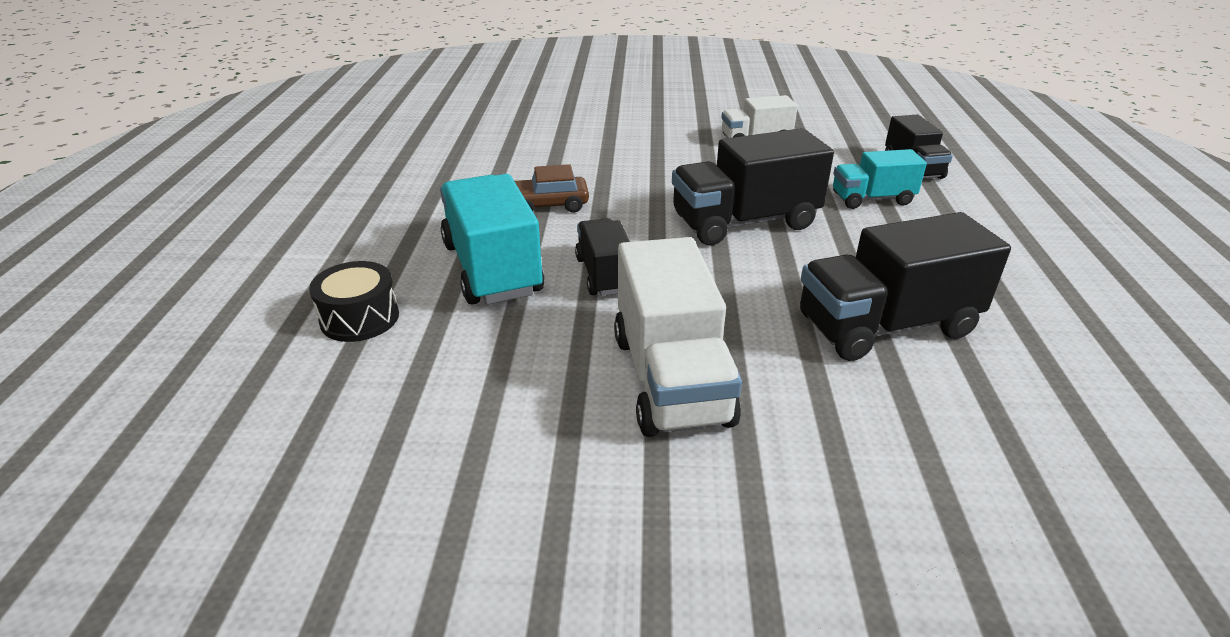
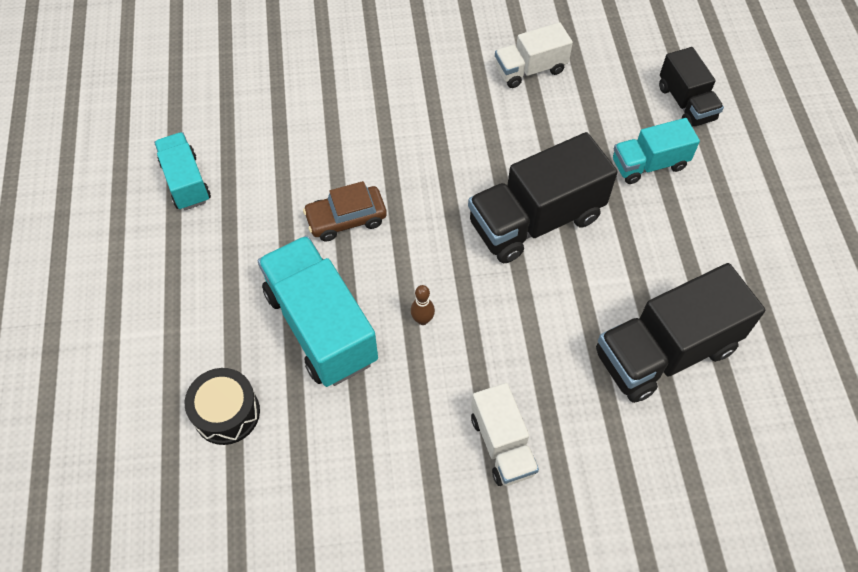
camera: 10 degrees left, 25 degrees up
(404, 172) = (186, 182): none -> turquoise truck
(604, 275) = (422, 320): black truck -> brown bowling pin
(671, 379) = (502, 444): white truck -> white truck, size x0.59

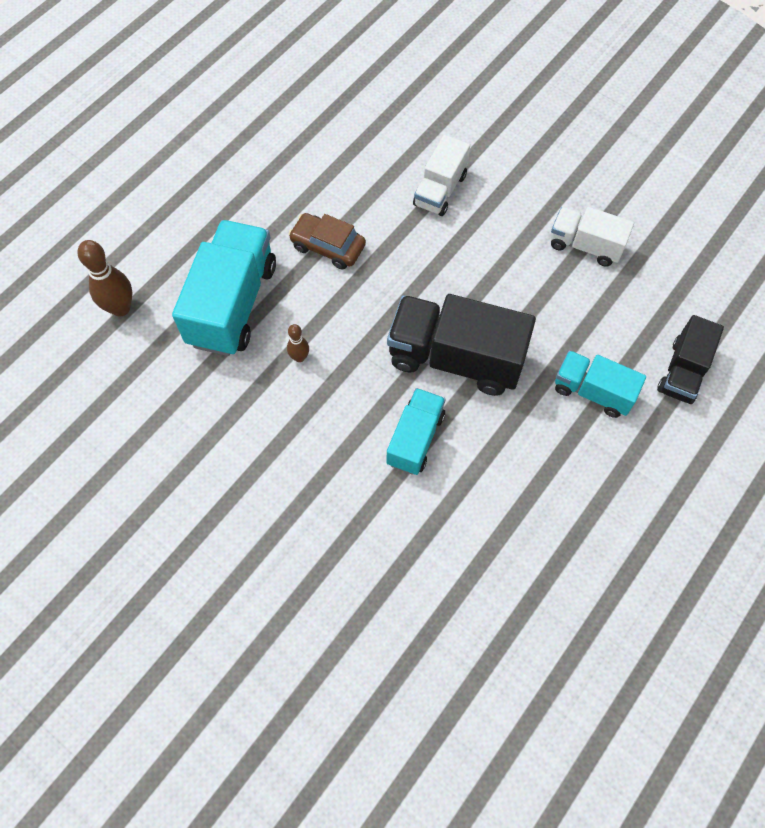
camera: 45 degrees right, 5 degrees up
(186, 182) = (256, 137): turquoise truck -> turquoise truck (415, 439)
(226, 413) = (120, 308): black drum -> brown bowling pin
(502, 444) = (255, 484): white truck -> white truck (440, 190)
(665, 352) = (437, 531): black truck -> none

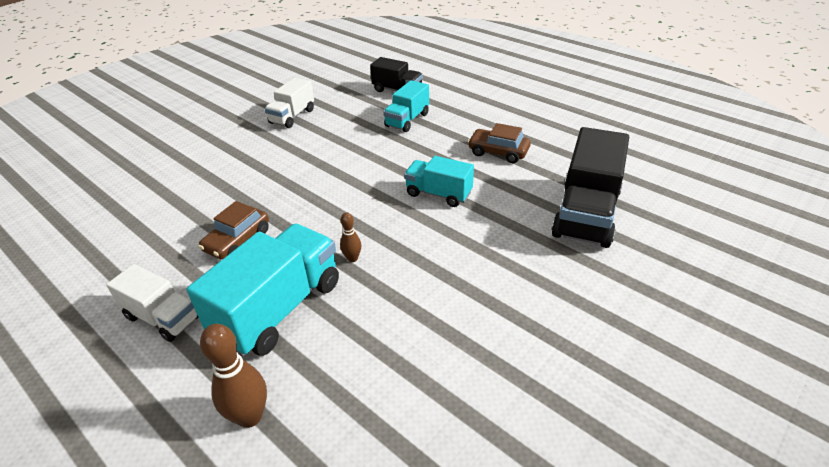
camera: 85 degrees left, 25 degrees down
(232, 304) = (279, 308): turquoise truck -> turquoise truck turned 105 degrees clockwise
(440, 190) = (210, 176): white truck -> white truck (162, 318)
(455, 358) = (371, 173): black truck -> black truck (586, 214)
(517, 516) = (498, 152): none -> brown car

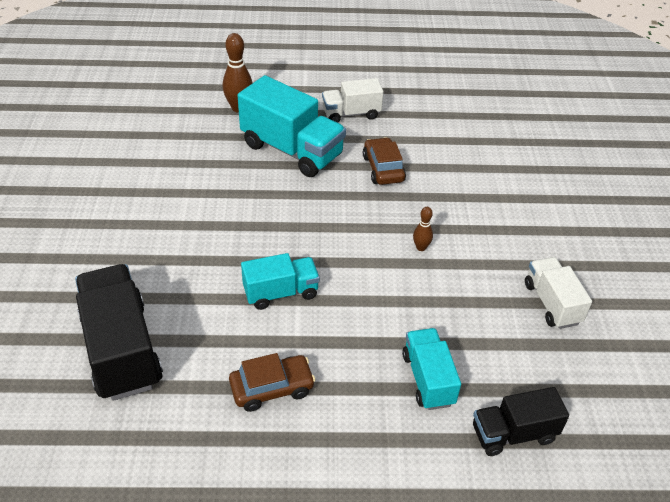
camera: 135 degrees right, 5 degrees up
(279, 308) = (292, 150): turquoise truck -> turquoise truck turned 45 degrees counterclockwise
(352, 258) = (285, 200): brown bowling pin -> brown bowling pin (421, 247)

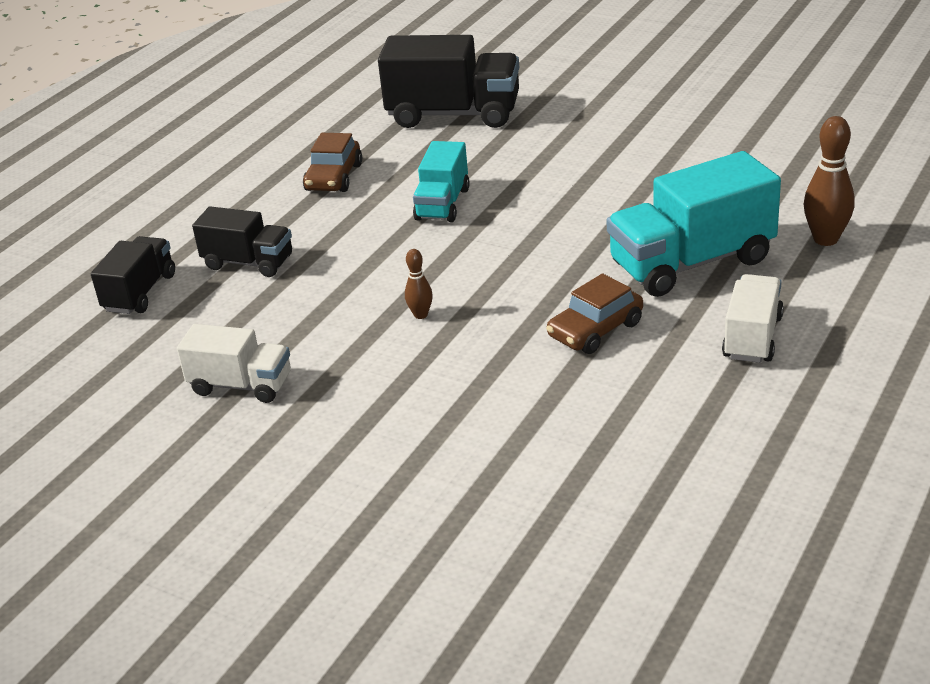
camera: 125 degrees right, 10 degrees down
(383, 168) = (595, 330): brown car -> brown car turned 120 degrees clockwise
(428, 379) = (248, 262): turquoise truck -> black truck

